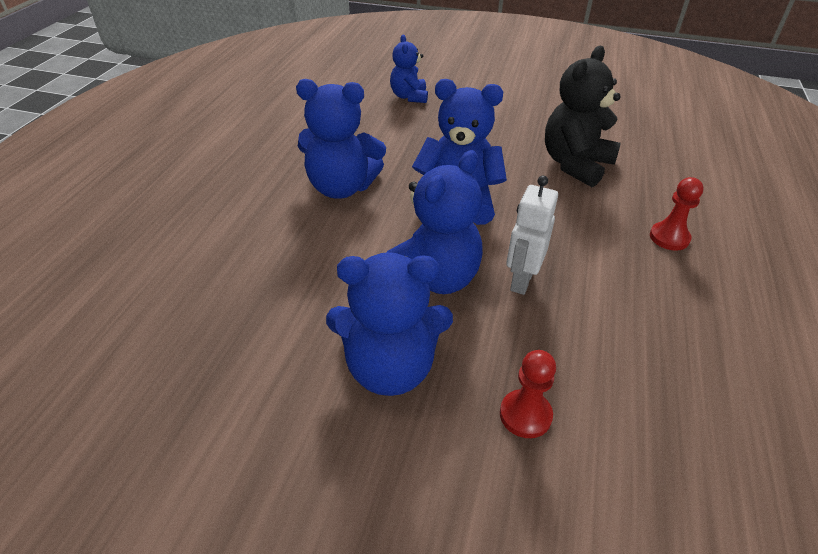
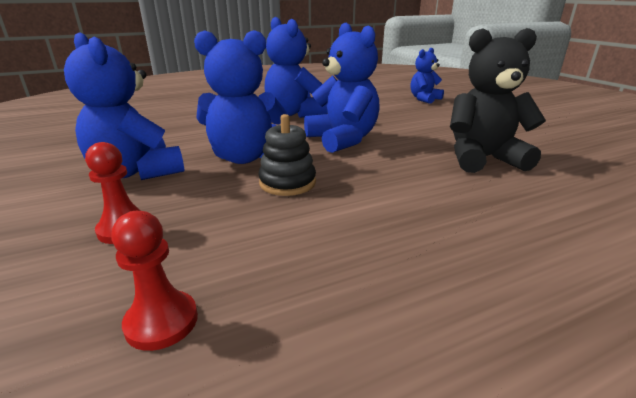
camera: 50 degrees right, 15 degrees down
(521, 281) = (287, 183): white robot -> black stacking toy
(669, 237) = (476, 228): red pawn -> red pawn (161, 322)

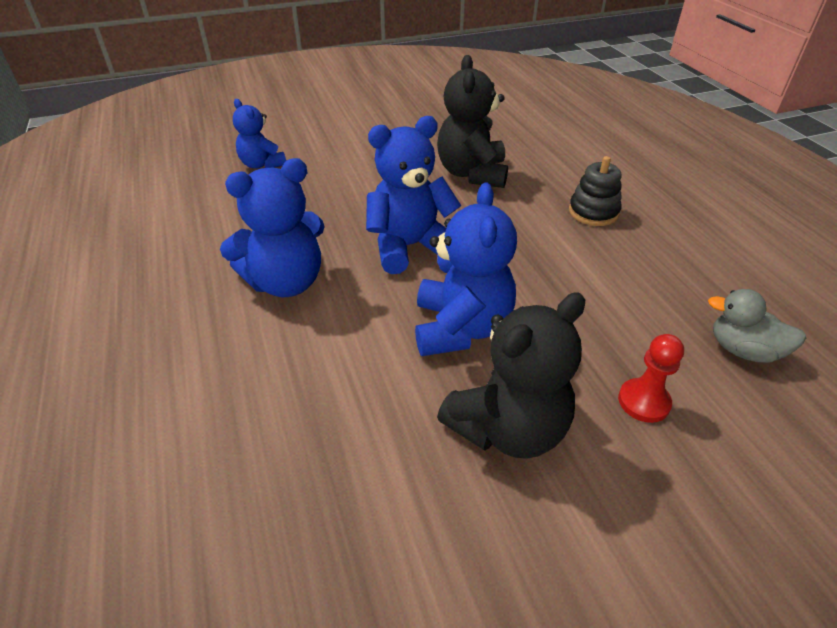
camera: 85 degrees left, 15 degrees up
(137, 172) = (508, 428): blue teddy bear -> black teddy bear
(161, 322) = (743, 350): red pawn -> grey duck
(287, 183) = (530, 292): black stacking toy -> black stacking toy (593, 212)

